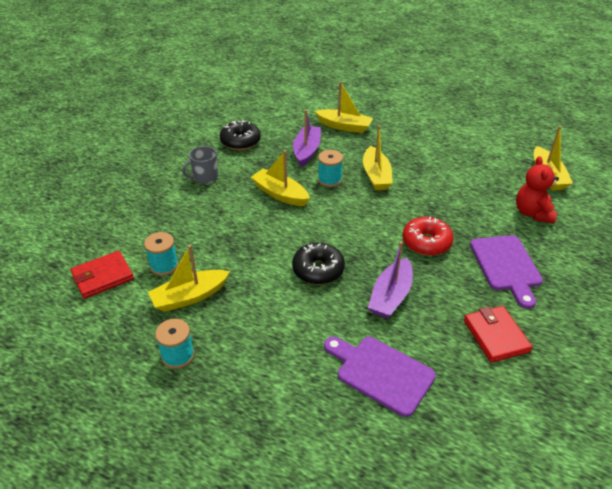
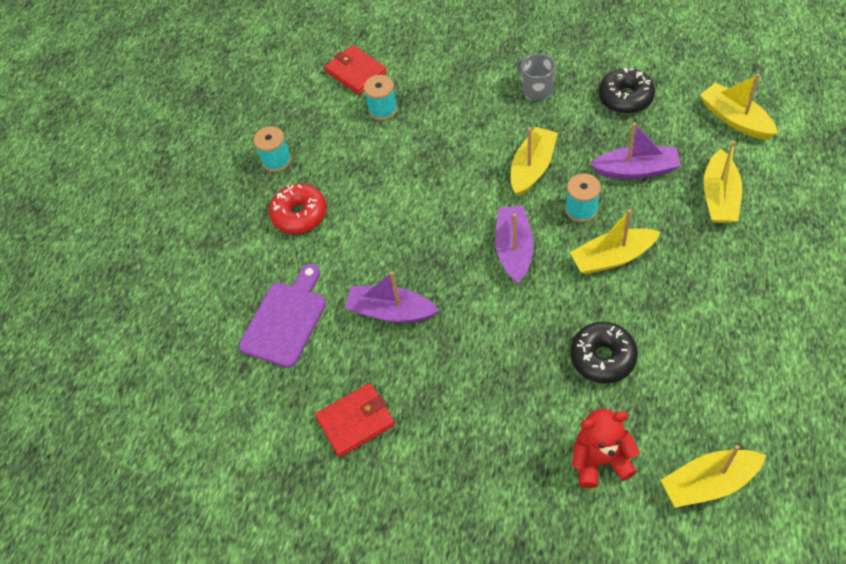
camera: 85 degrees right, 15 degrees up
(190, 297) = (347, 144): yellow boat -> yellow boat (735, 119)
(318, 270) = (413, 236): black donut -> black donut (602, 357)
(353, 217) = (514, 249): none -> purple boat
(426, 242) = (492, 334): red donut -> red donut (299, 215)
(506, 266) = (475, 429): purple cutting board -> none

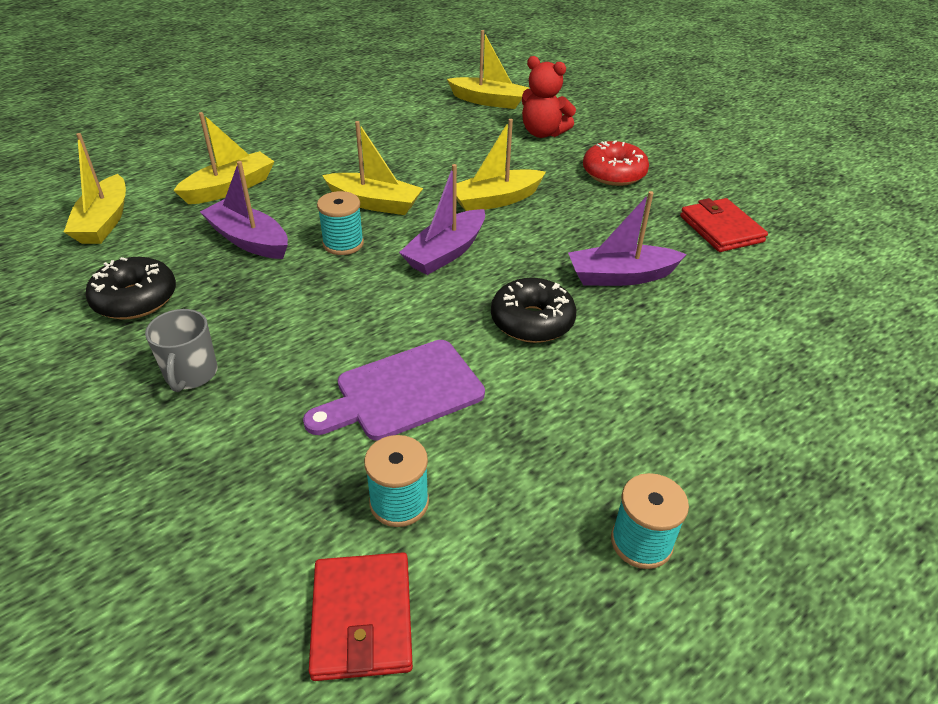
camera: 150 degrees left, 15 degrees down
(285, 320) = (750, 331): purple cutting board -> purple cutting board (403, 392)
(299, 215) = (658, 431): red donut -> red donut (614, 173)
(355, 421) = (721, 229): red wallet -> red wallet turned 60 degrees clockwise
(391, 311) = (621, 276): purple boat -> purple boat turned 120 degrees clockwise
(532, 168) = (329, 301): yellow boat -> yellow boat (496, 200)
(602, 357) = (472, 165): black donut -> black donut (532, 321)

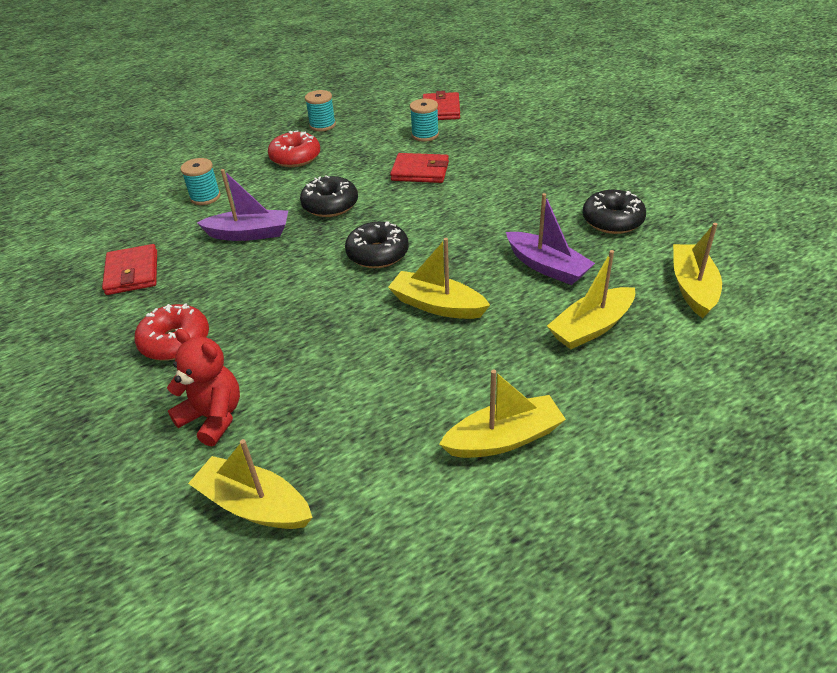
camera: 170 degrees left, 0 degrees up
(191, 374) = (547, 179): grey mug -> none
(343, 243) = (464, 263): turquoise spool -> turquoise spool (205, 197)
(403, 392) = (420, 171): purple cutting board -> red wallet
(446, 252) = (377, 254): purple boat -> black donut
(496, 200) = (316, 307): yellow boat -> yellow boat (503, 439)
(642, 427) = (295, 158): none -> red donut

